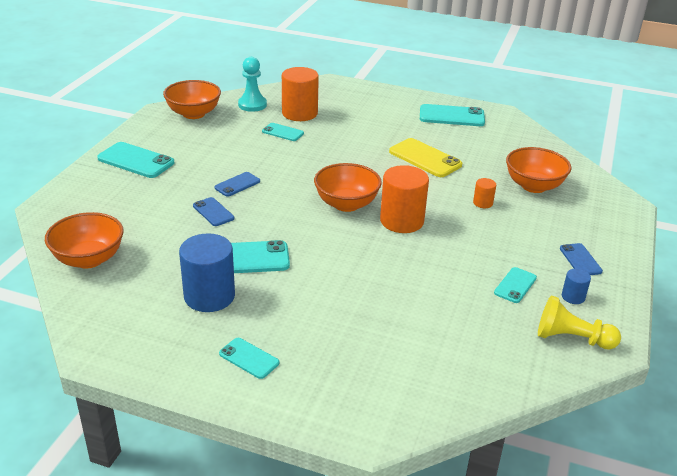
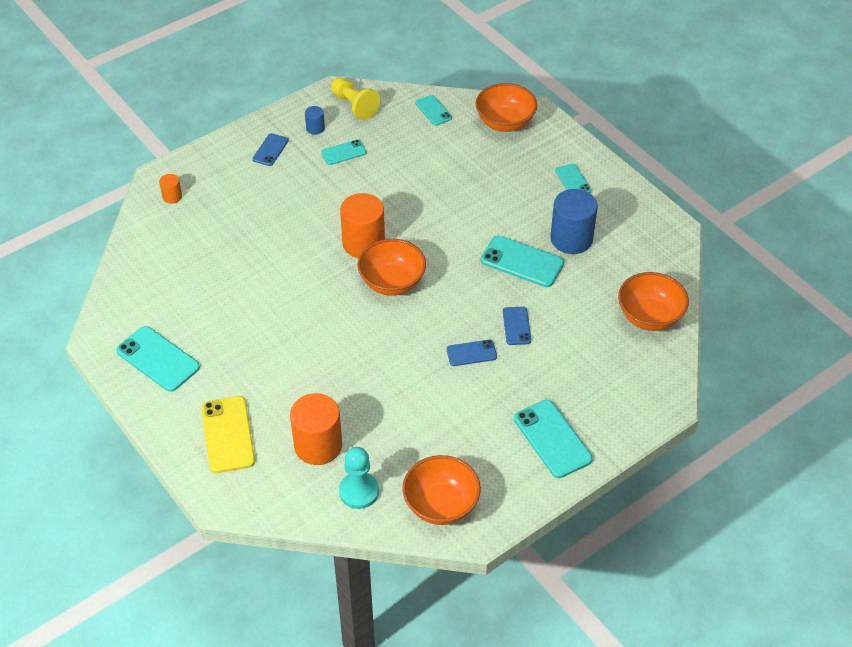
camera: 145 degrees left, 15 degrees up
(283, 132) = (365, 417): turquoise phone -> turquoise phone (433, 110)
(425, 158) = (261, 307): yellow phone -> yellow phone (228, 435)
(483, 203) = (274, 231): orange cylinder -> orange cylinder (172, 197)
(533, 186) = (207, 229): orange bowl -> orange bowl (505, 123)

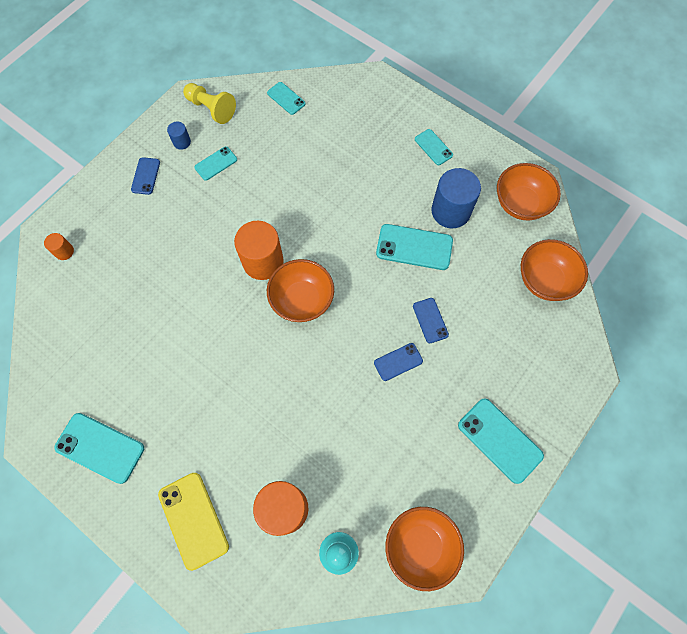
camera: 15 degrees left, 20 degrees up
(505, 123) = (354, 98): orange bowl -> orange bowl (520, 204)

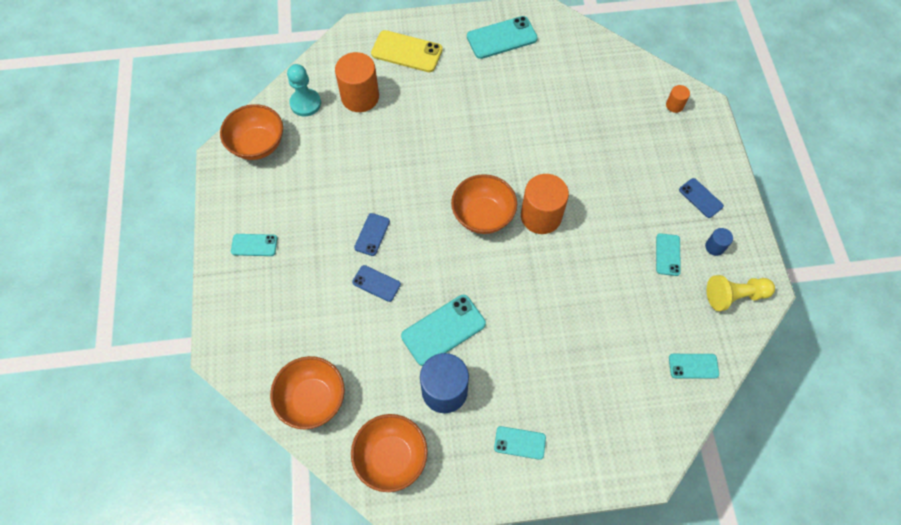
camera: 135 degrees right, 5 degrees down
(500, 440) = (254, 245): turquoise phone -> turquoise phone, size x0.58

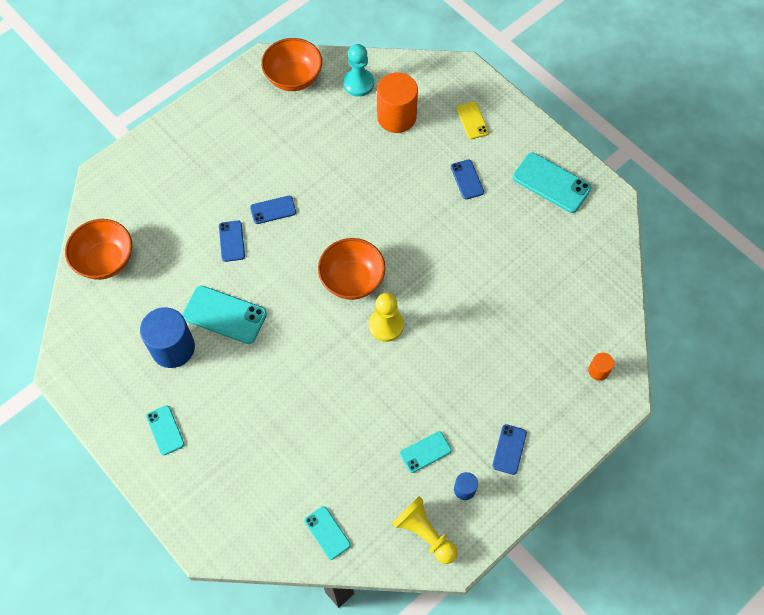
camera: 55 degrees right, 0 degrees up
(254, 245) = (204, 136): turquoise phone -> none
(391, 457) = (94, 344): orange bowl -> none
(407, 52) = (472, 120): yellow phone -> yellow phone, size x0.58
(455, 86) = (467, 179): none -> blue phone
(541, 216) = (386, 325): orange cylinder -> yellow pawn

